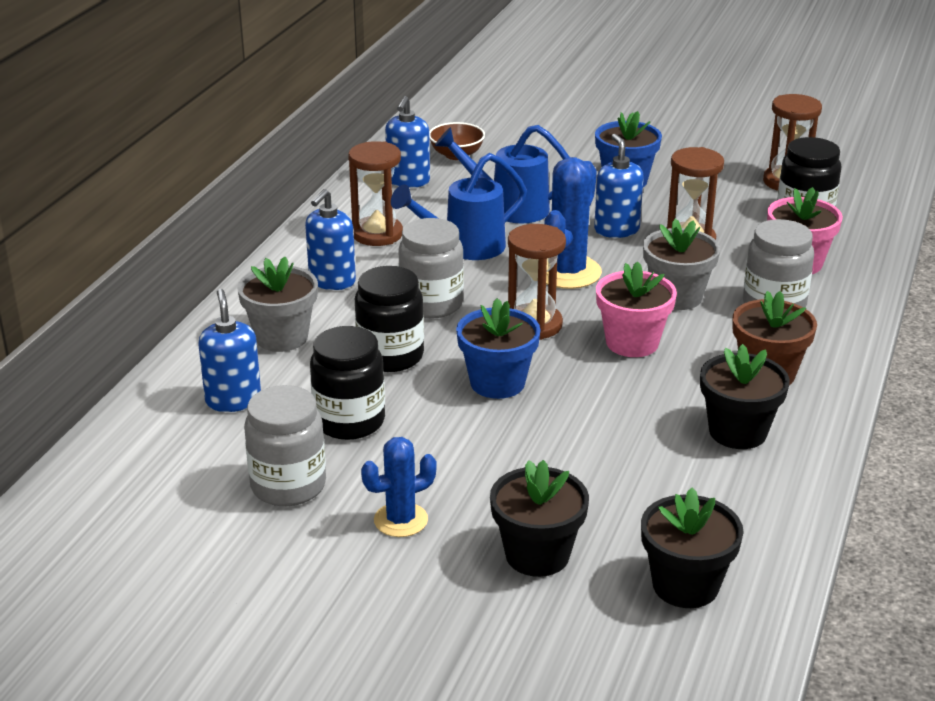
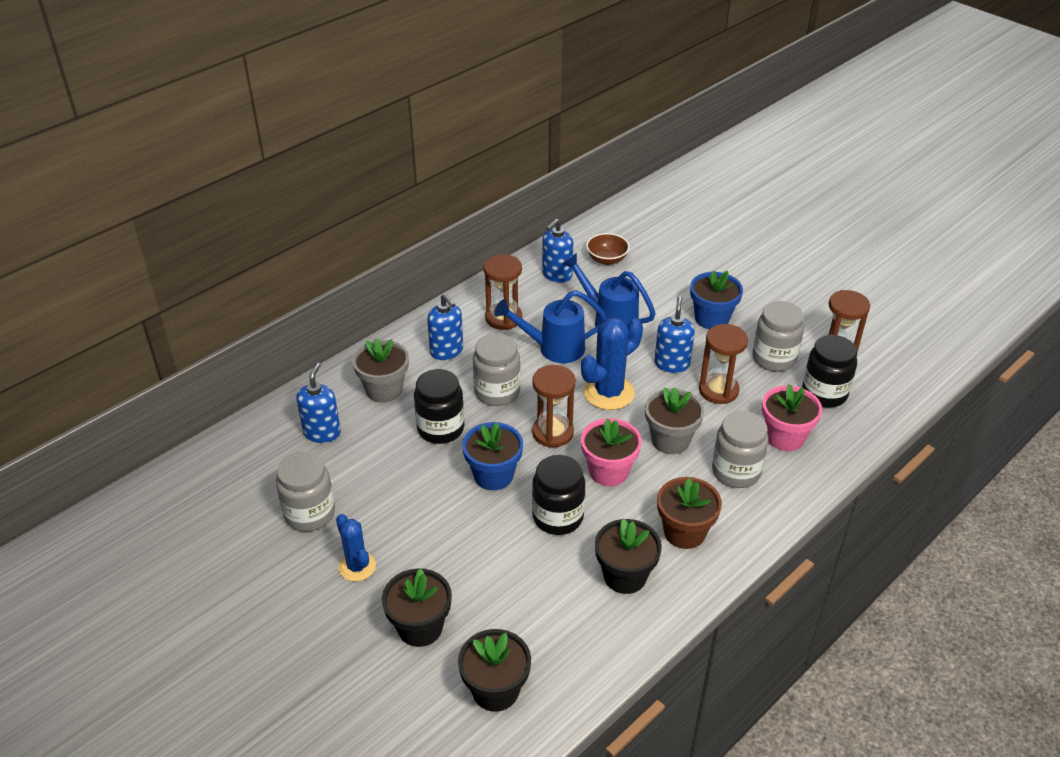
camera: 25 degrees right, 10 degrees up
(332, 281) = (447, 351): blue soap dispenser -> blue soap dispenser turned 90 degrees counterclockwise
(349, 421) = (379, 475): black jar -> black jar (558, 517)
(401, 520) = (357, 566): blue cactus -> blue cactus turned 60 degrees clockwise
(724, 199) = (774, 358): none -> grey jar

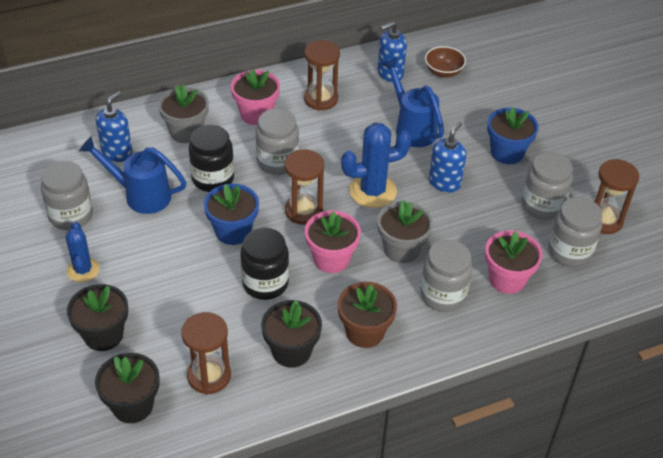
camera: 20 degrees right, 5 degrees up
(447, 351) = (256, 114): blue soap dispenser -> pink flower pot
(553, 348) = (348, 138): blue watering can -> blue watering can (140, 195)
(718, 390) = (472, 219): brown hourglass -> brown hourglass (209, 376)
(824, 393) = (569, 251): black jar -> grey jar

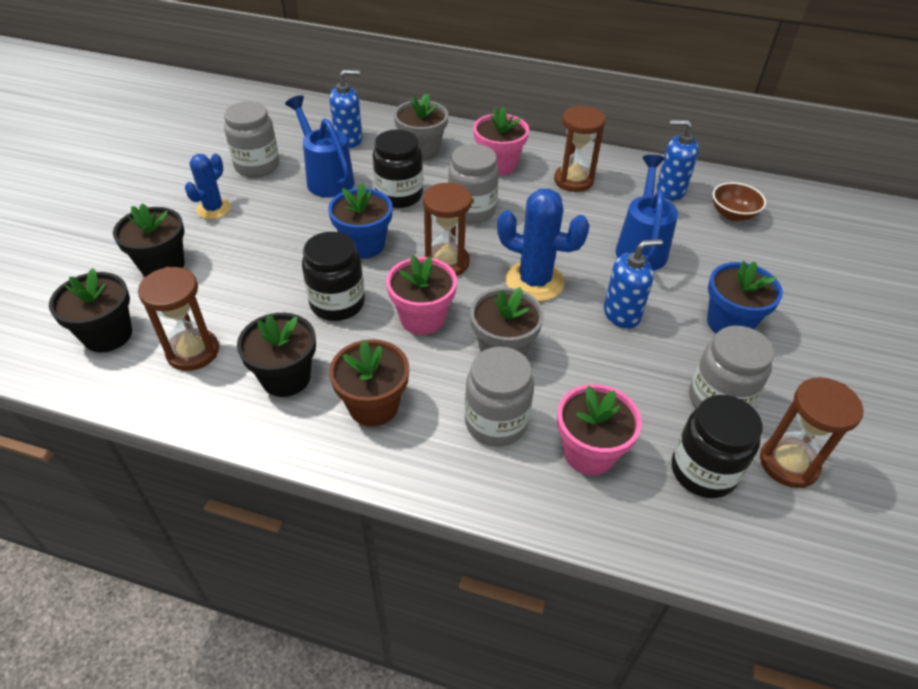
camera: 40 degrees right, 0 degrees up
(569, 251) = (703, 471): grey jar -> black jar

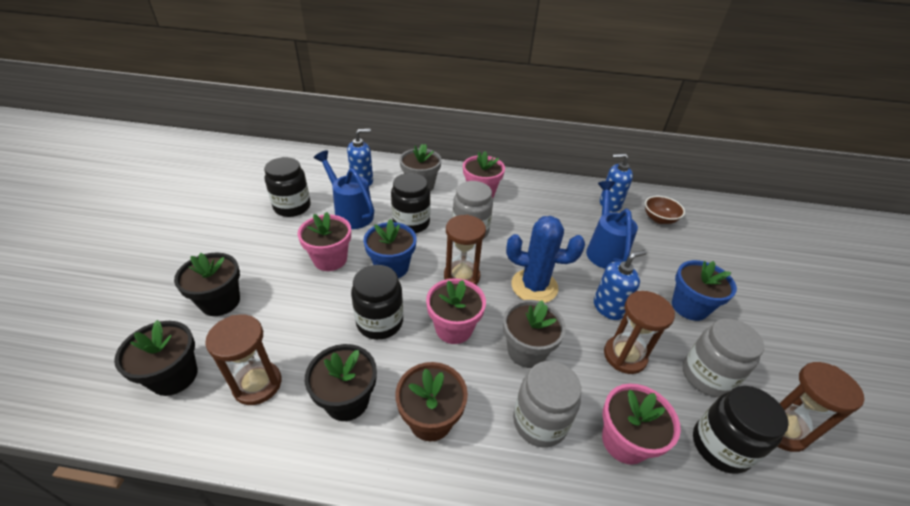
camera: 10 degrees left, 5 degrees down
(213, 209) = (260, 246): blue cactus -> none
(257, 166) = (292, 207): grey jar -> black jar
(292, 230) = (330, 259): none -> pink flower pot
(573, 180) = (539, 201): brown hourglass -> brown hourglass (624, 356)

